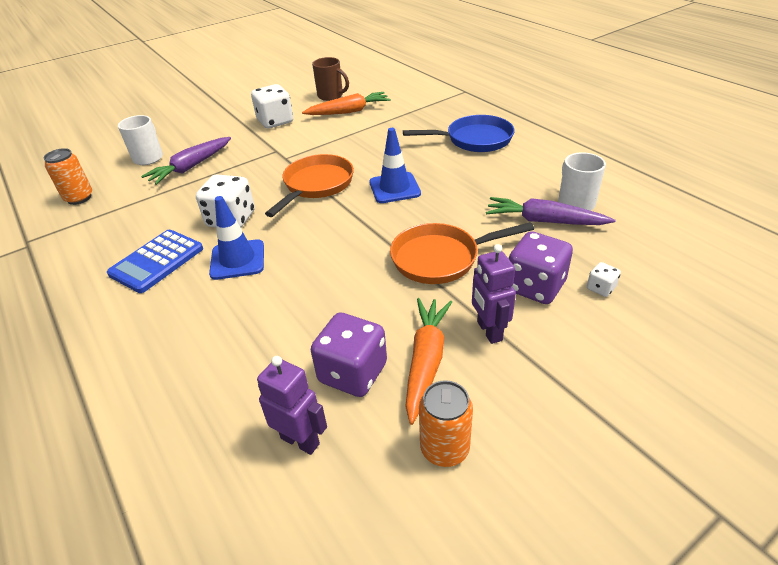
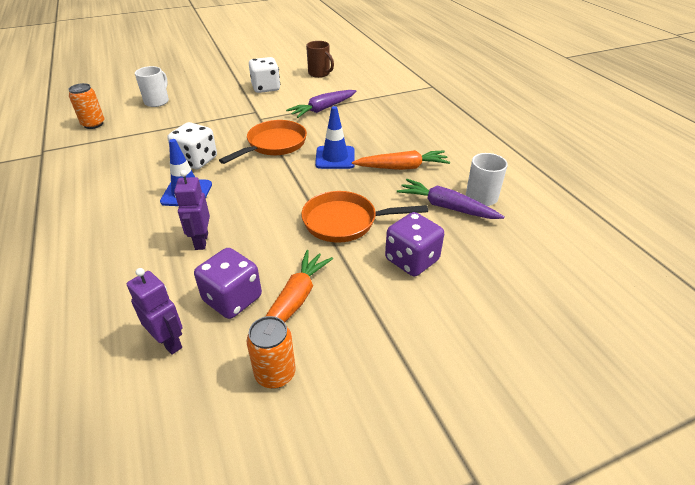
camera: 10 degrees right, 0 degrees up
(157, 261) = (127, 183): blue calculator -> none
(191, 167) = (185, 114): purple carrot -> purple carrot (323, 109)
(349, 111) = (328, 89): orange carrot -> orange carrot (402, 167)
(474, 140) = (420, 128): blue pan -> none
(489, 331) = (355, 288): purple robot -> purple robot (201, 241)
(600, 288) = (467, 272): white dice -> none

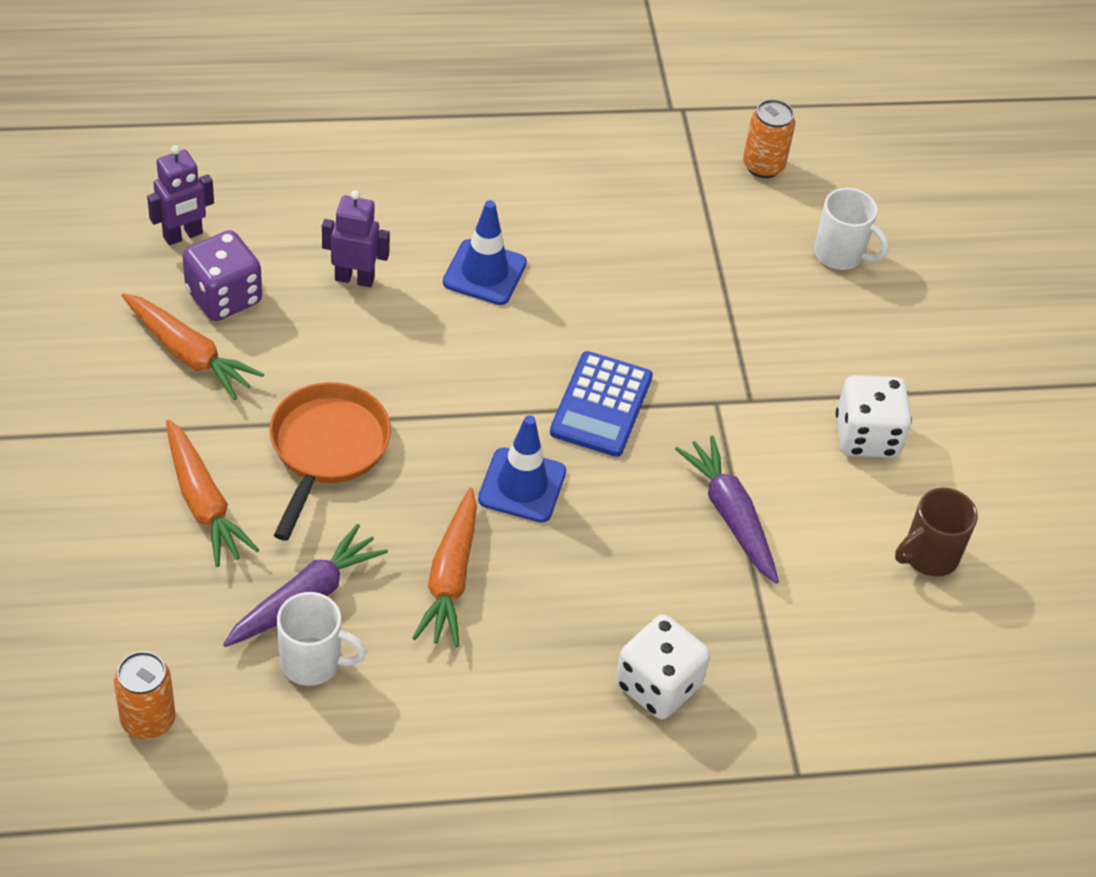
camera: 100 degrees right, 10 degrees up
(196, 160) = (582, 292): white dice -> white dice (658, 685)
(274, 145) = (601, 405): orange pan -> blue calculator
(275, 374) = (90, 317): orange can -> orange can (148, 720)
(411, 260) = (204, 503): purple dice -> orange carrot

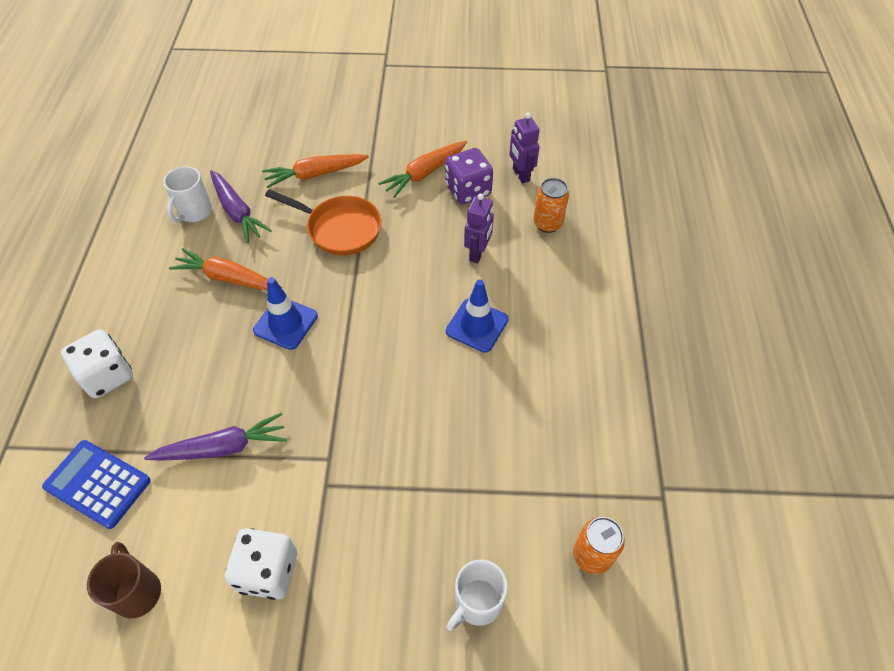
camera: 105 degrees right, 5 degrees up
(148, 720) = (187, 149): orange can -> orange can (547, 223)
(601, 405) = (342, 380): blue calculator -> blue calculator (97, 484)

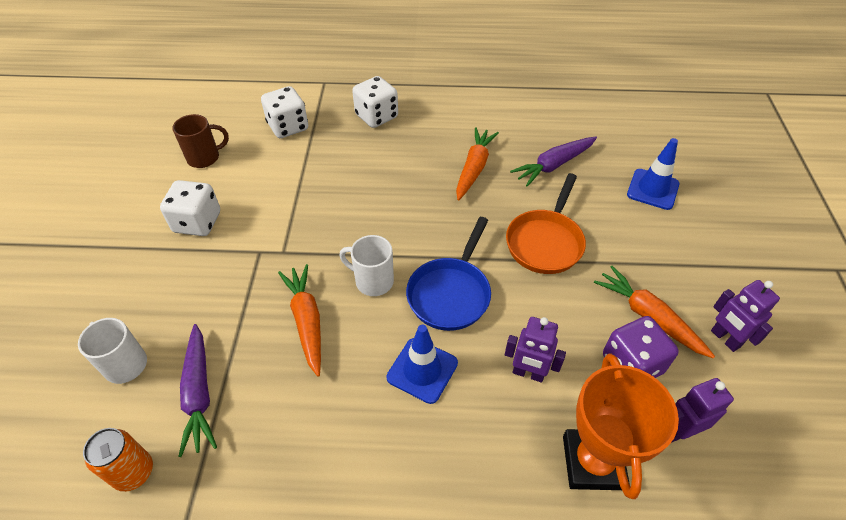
camera: 90 degrees right, 5 degrees down
(97, 484) = (288, 127): blue calculator -> white dice
(194, 212) = (548, 138): white mug -> white mug (373, 281)
(223, 447) = (306, 186): purple carrot -> purple carrot (199, 394)
(285, 323) = (425, 211): blue traffic cone -> blue traffic cone (652, 189)
(315, 175) = (618, 217): orange carrot -> orange carrot (306, 321)
(395, 303) = (451, 293): none -> blue pan
(445, 136) = (725, 339): none -> purple robot
(547, 223) = (592, 462): orange can -> orange trophy

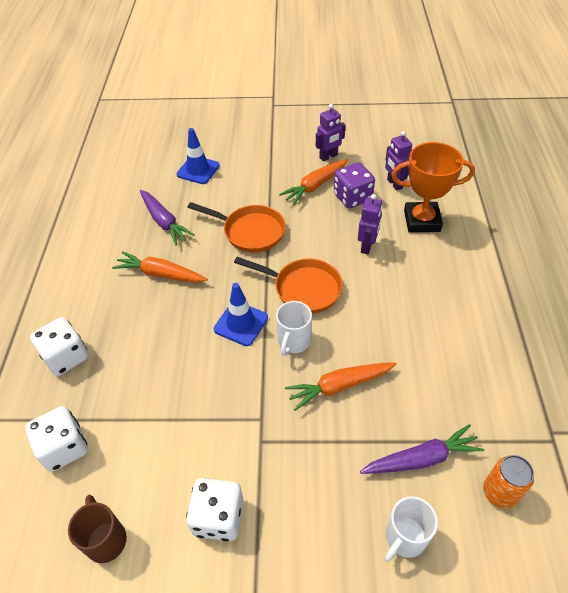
camera: 90 degrees left, 0 degrees up
(422, 370) = (374, 304): blue traffic cone -> blue traffic cone (241, 323)
(451, 293) = (303, 288): blue pan -> orange pan

